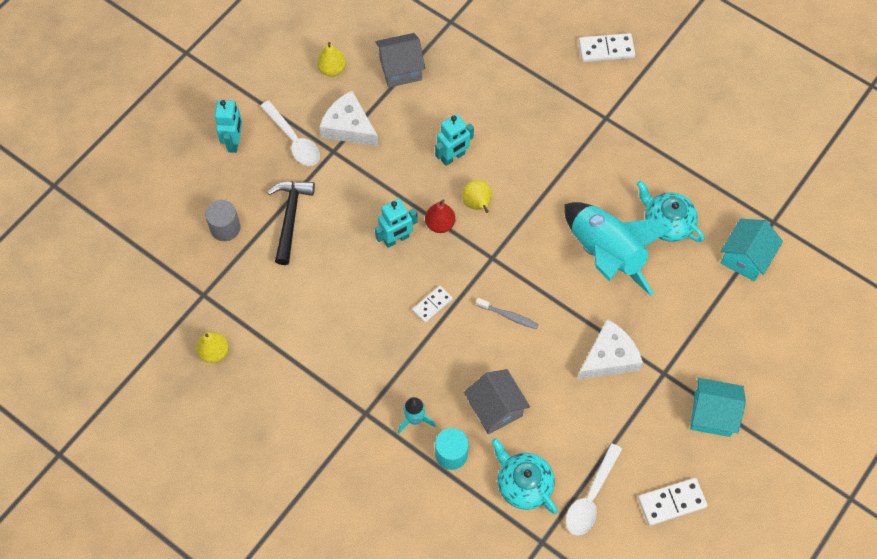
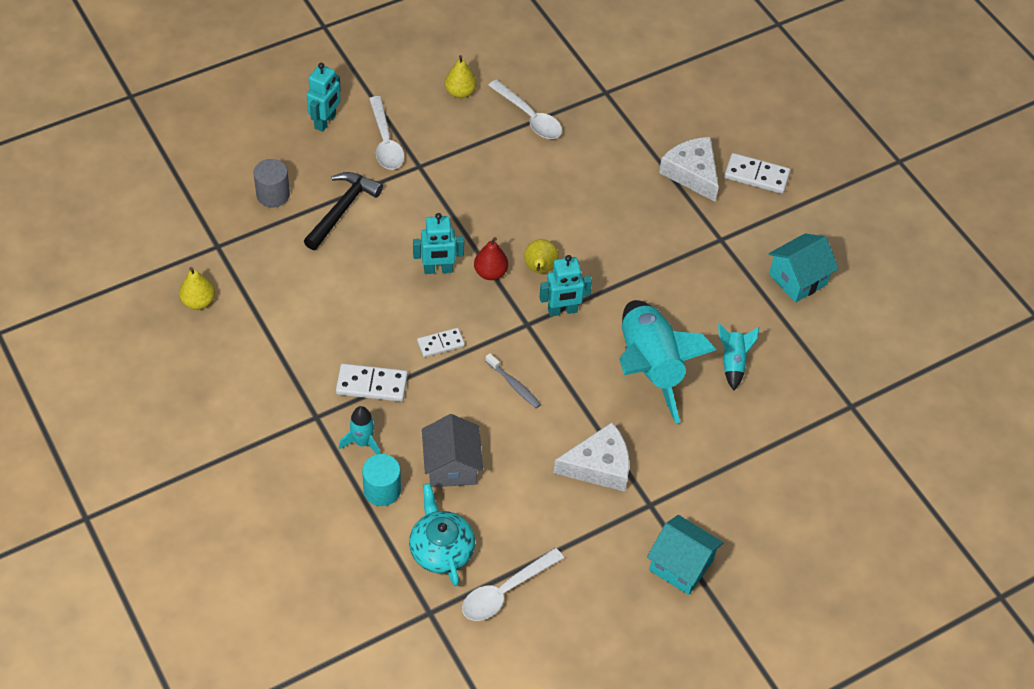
camera: 20 degrees right, 10 degrees down
(349, 127) = (447, 150): white cheese -> white cheese (692, 173)
(401, 69) = (530, 117): grey house -> white spoon
(453, 157) = (538, 216): turquoise robot -> turquoise robot (562, 311)
(667, 223) = (733, 362): turquoise teapot -> turquoise rocket
(671, 502) = (589, 632): white domino -> white domino (372, 384)
(745, 258) = (801, 429): turquoise house -> turquoise house (797, 279)

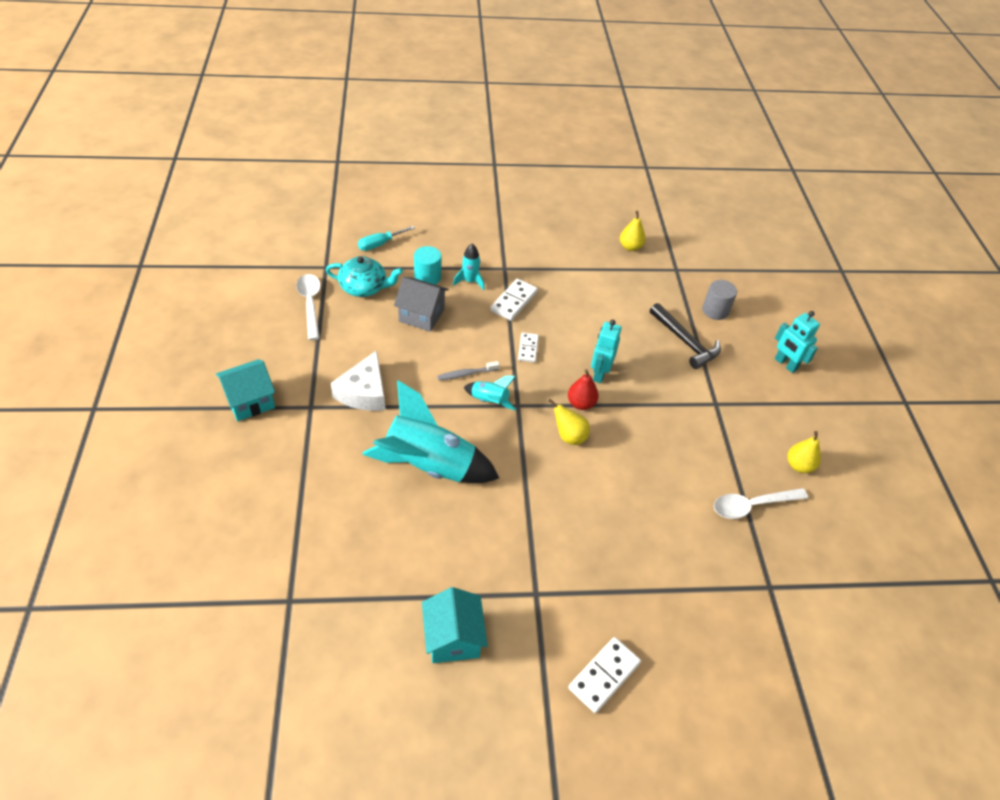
camera: 115 degrees right, 5 degrees down
(349, 573) = (380, 244): none -> turquoise screwdriver
(385, 142) = (751, 392): white spoon -> none
(562, 311) = (518, 433): turquoise robot -> none
(692, 173) = (631, 612): white cheese -> none
(733, 362) = (395, 528): turquoise rocket -> turquoise rocket (489, 401)

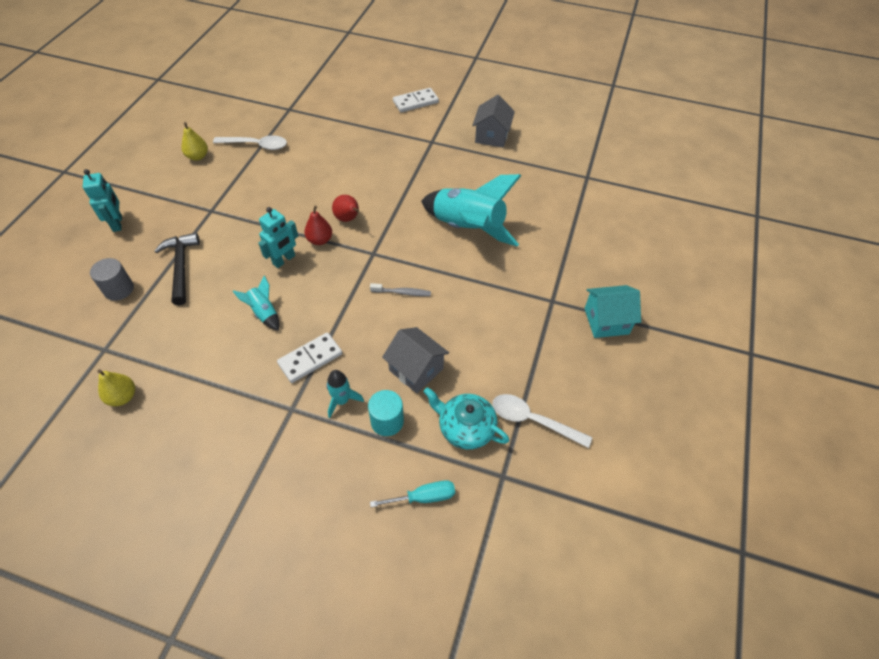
camera: 155 degrees left, 5 degrees up
(310, 304) = (532, 420): white spoon -> white spoon turned 105 degrees clockwise
(364, 392) = (501, 301): white cheese -> none
(453, 638) = (491, 136): turquoise house -> grey house
(489, 401) = (395, 263): turquoise rocket -> turquoise rocket (264, 313)
(528, 348) = (331, 301): white domino -> none
(569, 436) = (348, 219): yellow pear -> red pear

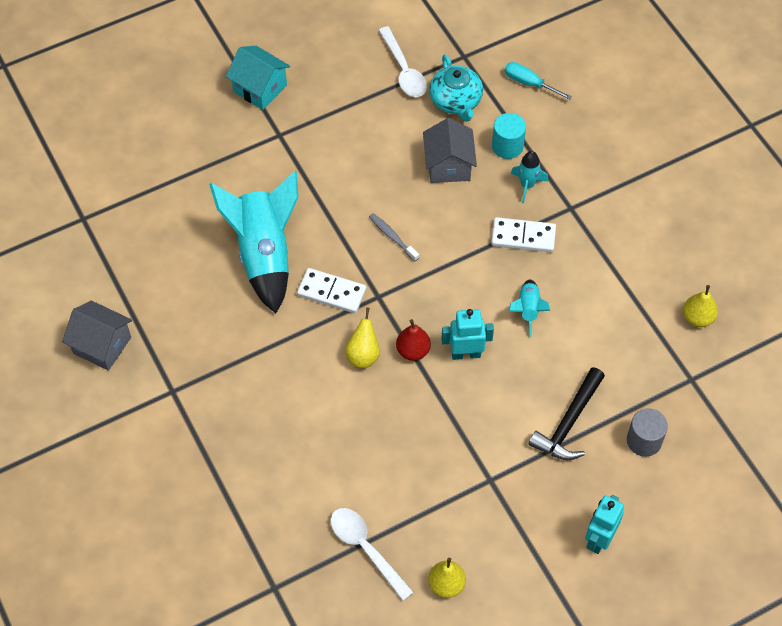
camera: 135 degrees left, 5 degrees up
(348, 219) = (363, 355): red pear -> yellow pear
(415, 102) = (118, 471): white domino -> white domino (331, 292)
(491, 136) = (102, 345): grey house -> grey house turned 60 degrees clockwise

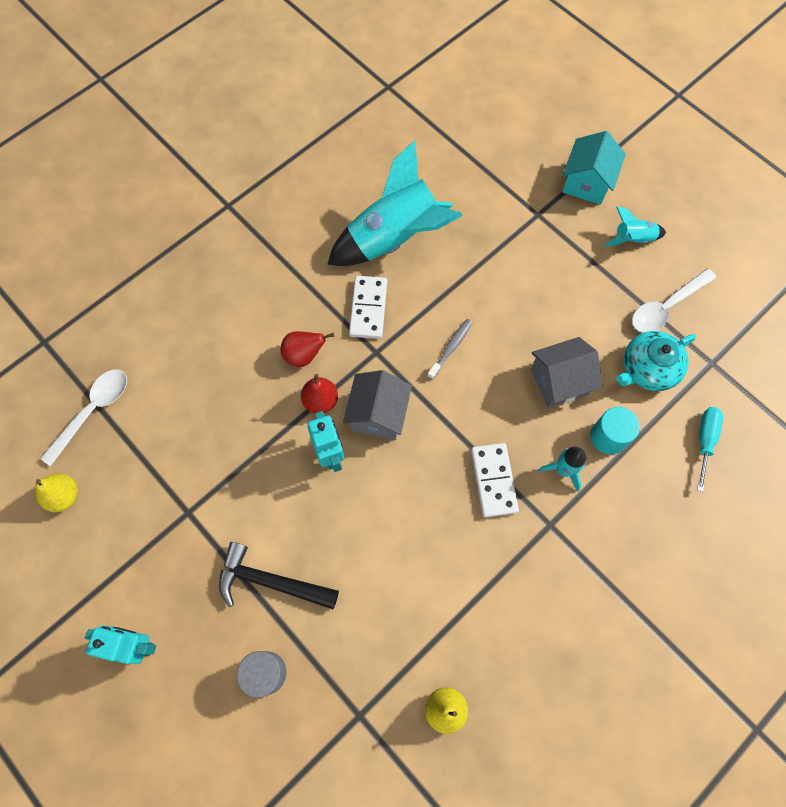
camera: 75 degrees right, 10 degrees up
(102, 345) = (261, 139): grey house -> grey house (378, 415)
(363, 355) = (304, 355): yellow pear -> red pear
(528, 310) = (401, 506): turquoise rocket -> turquoise rocket (632, 239)

